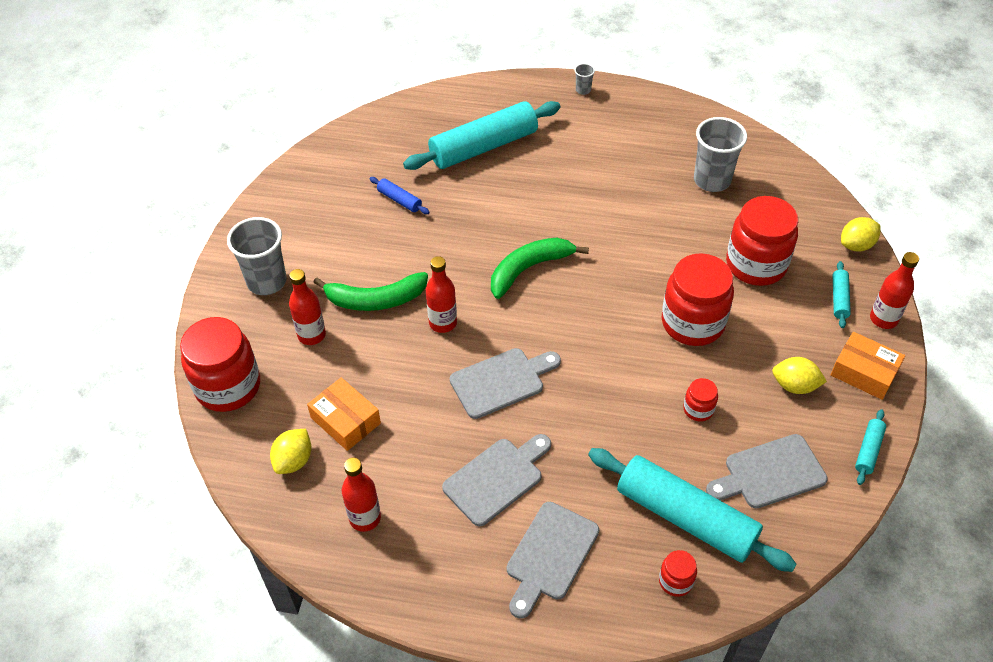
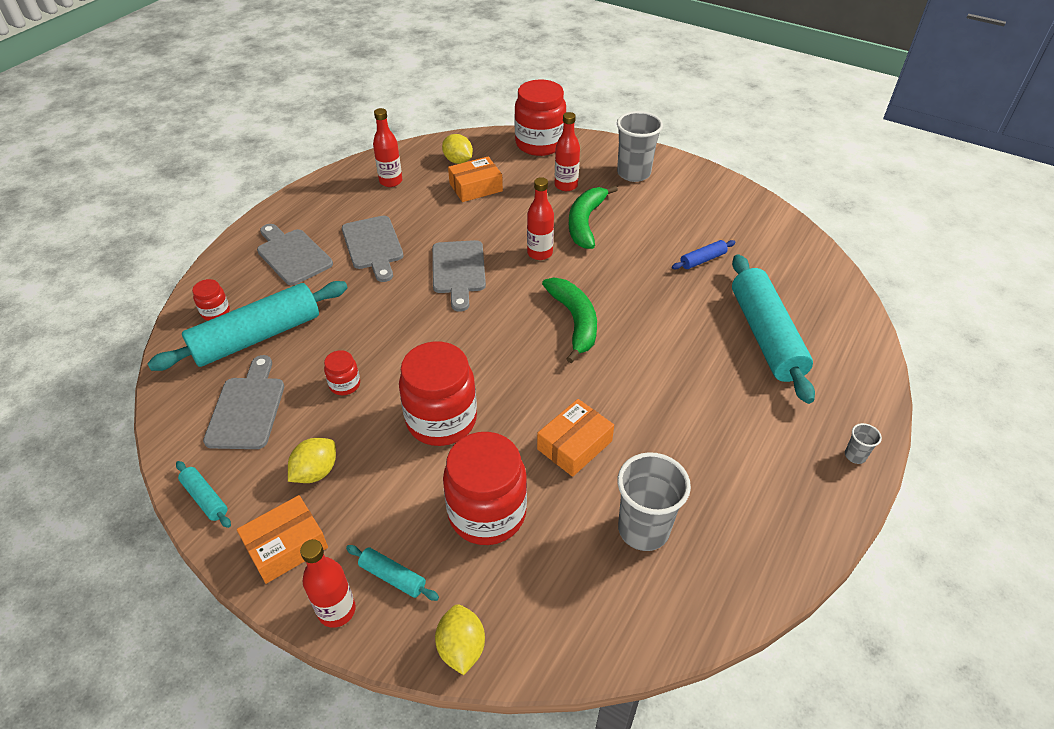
camera: 110 degrees right, 5 degrees down
(665, 233) = (574, 445): none -> orange box

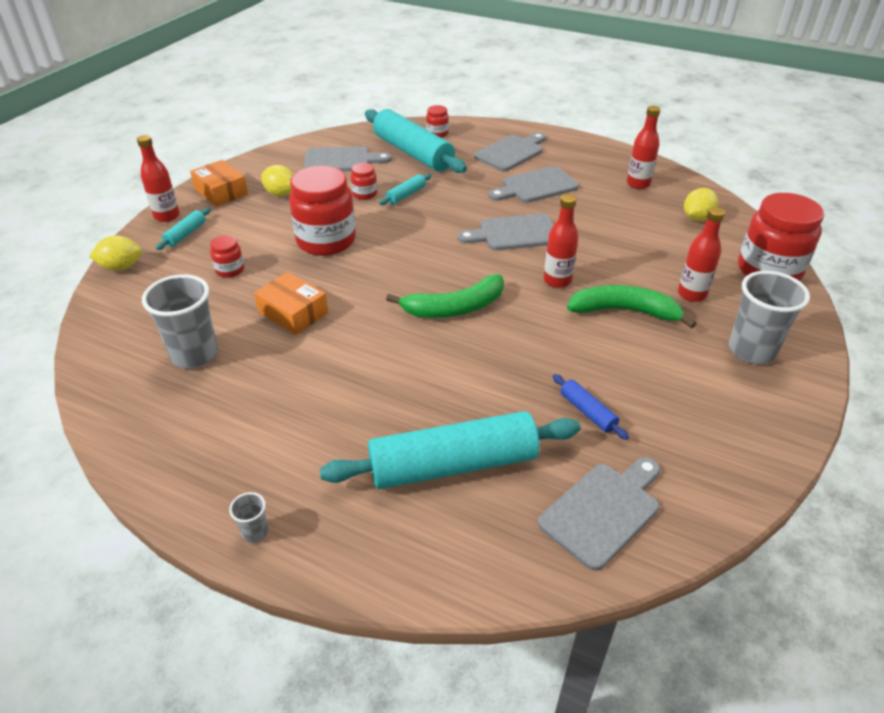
camera: 85 degrees right, 5 degrees down
(205, 498) = (265, 159): turquoise rolling pin -> turquoise rolling pin (406, 195)
(476, 187) = (654, 233): orange box -> none
(487, 513) = (230, 270): red jar -> red jar, size x0.46
(793, 267) = (603, 511): none -> grey cutting board

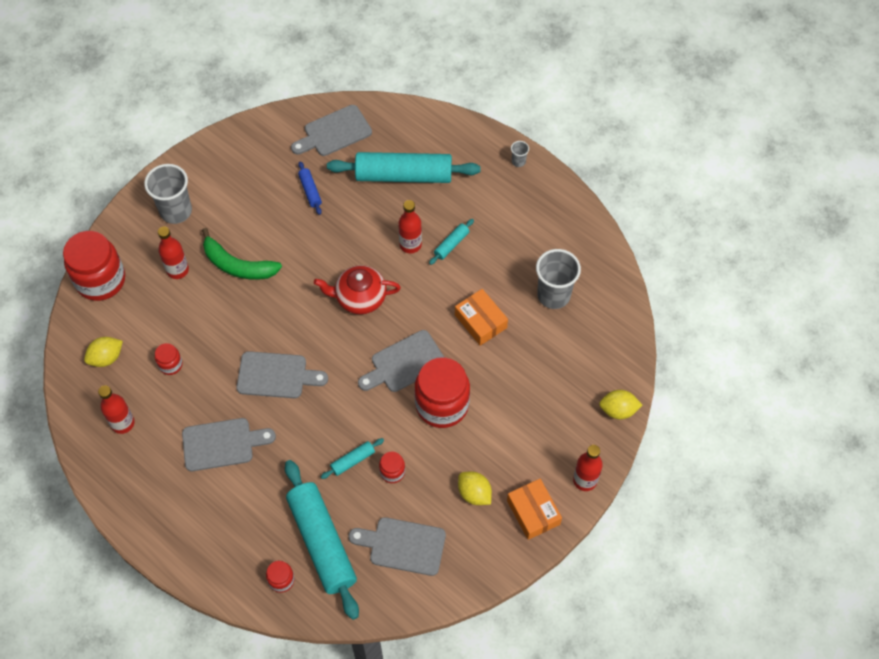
camera: 165 degrees left, 20 degrees up
(186, 234) = (566, 446): turquoise rolling pin -> turquoise rolling pin (451, 244)
(230, 270) = (527, 384): red jar -> red jar (170, 365)
(454, 308) = (360, 298): green banana -> red teapot
(511, 152) = (216, 516): grey cutting board -> grey cutting board (404, 363)
(557, 280) = (269, 308): red bottle -> red bottle (410, 244)

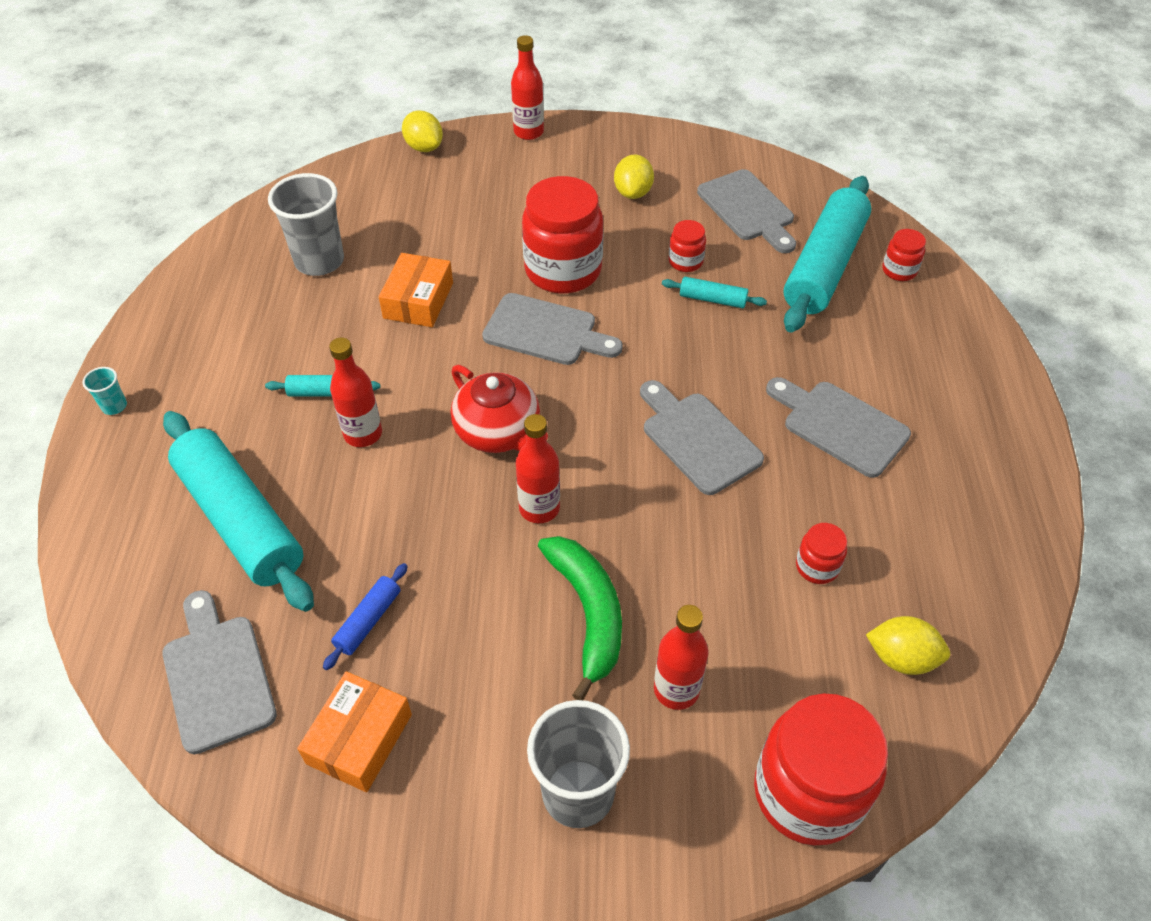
camera: 130 degrees left, 10 degrees down
(123, 423) = (949, 552): red bottle -> red bottle (539, 508)
(334, 132) = (217, 676): grey cutting board -> grey cutting board turned 135 degrees counterclockwise
(518, 161) = (114, 406): grey cup -> turquoise cup
(533, 512) = (602, 146): orange box -> orange box (359, 739)

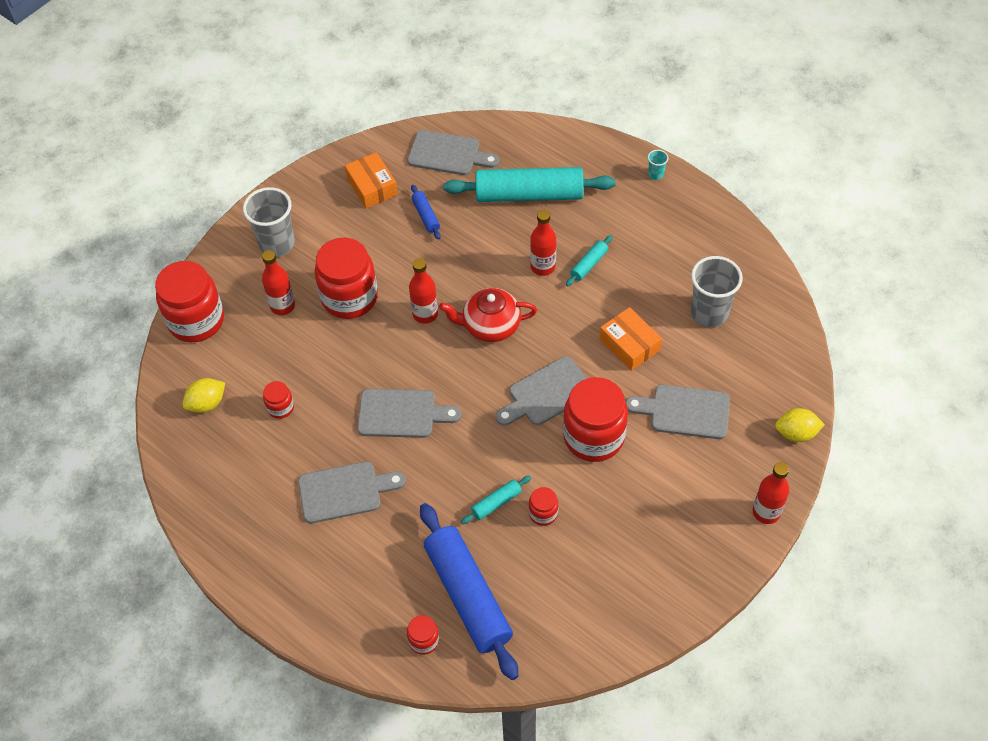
camera: 130 degrees right, 5 degrees up
(588, 613) = (349, 297): green banana -> red jar
(633, 192) = (640, 533): yellow lemon -> none
(748, 209) = (562, 595): grey cutting board -> grey cutting board (684, 411)
(824, 266) = (468, 596): turquoise rolling pin -> blue rolling pin

